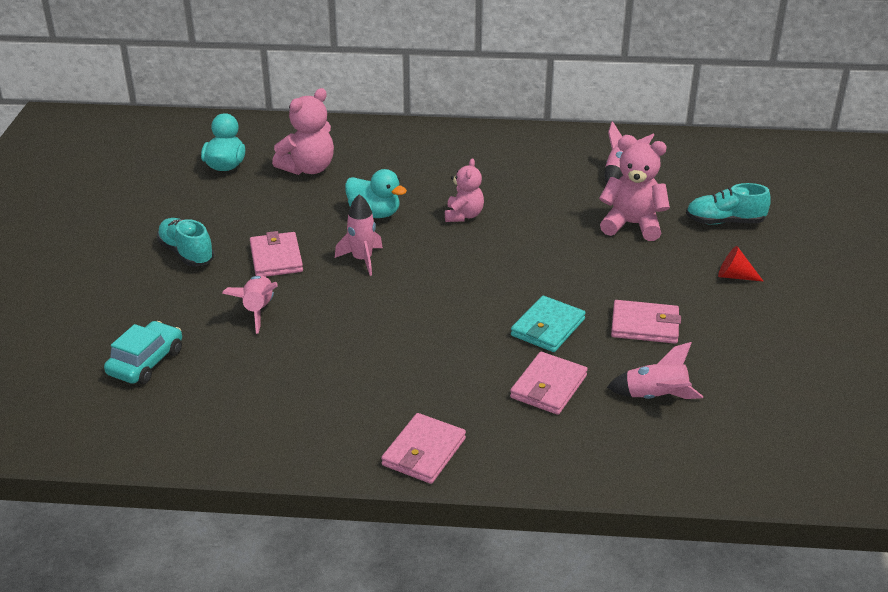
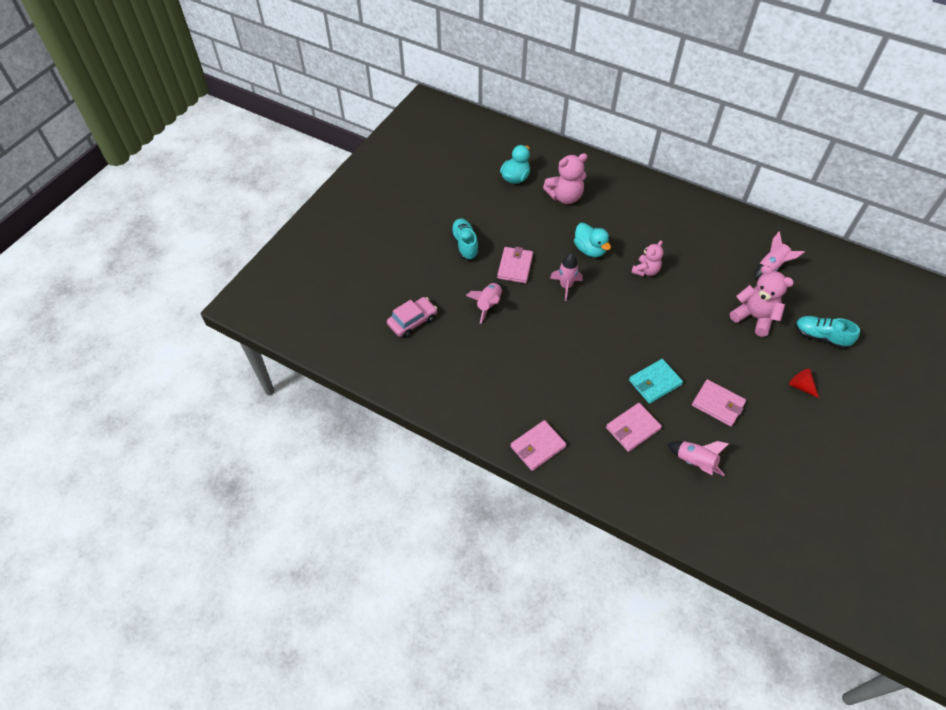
camera: 25 degrees right, 20 degrees up
(146, 362) = (412, 321): turquoise car -> pink car

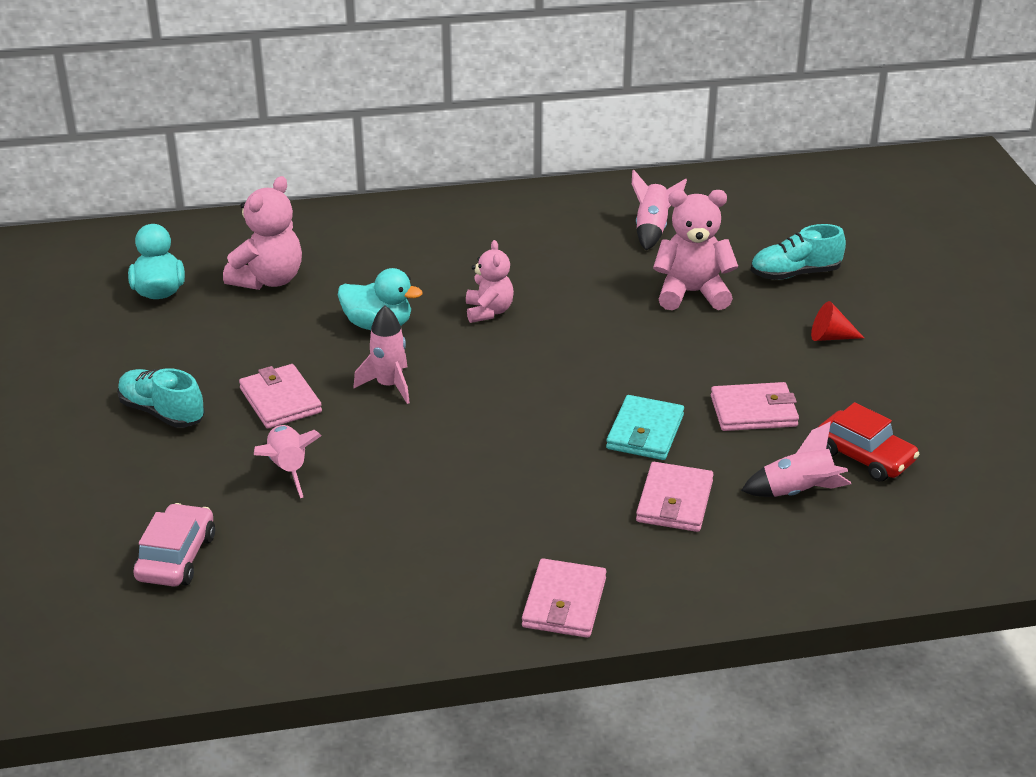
camera: 40 degrees left, 20 degrees down
(747, 465) = (864, 456): none -> red car

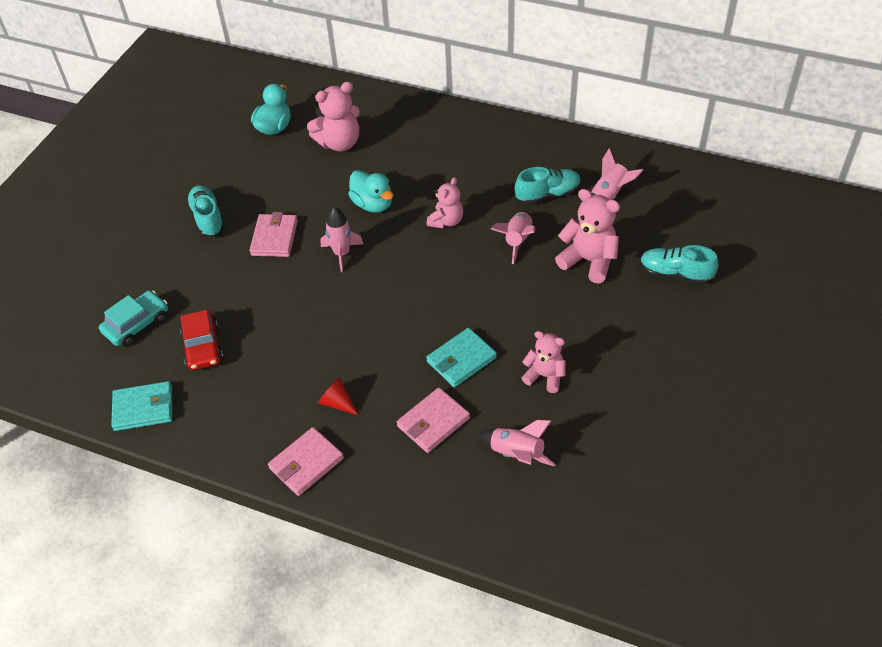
camera: 35 degrees right, 15 degrees up
(176, 557) = (137, 324): pink car -> turquoise car
(283, 639) = (143, 408): none -> turquoise wallet
(288, 469) = (239, 290): pink rocket -> pink rocket (517, 240)
(583, 249) = (547, 195): none -> turquoise shoe
(753, 411) = (545, 376): pink wallet -> pink teddy bear
(830, 337) = (652, 339): red cone -> red cone (337, 402)
(864, 456) = (586, 448): red car -> red car (203, 346)

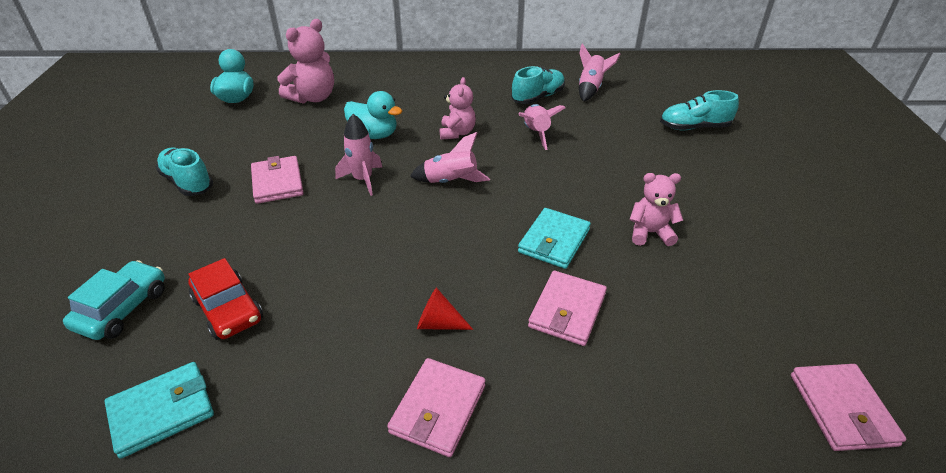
camera: 25 degrees left, 10 degrees down
(516, 454) = (683, 316): pink rocket -> pink rocket (451, 182)
(575, 557) = (842, 409): none -> pink wallet
(588, 261) = (612, 134): pink teddy bear -> none

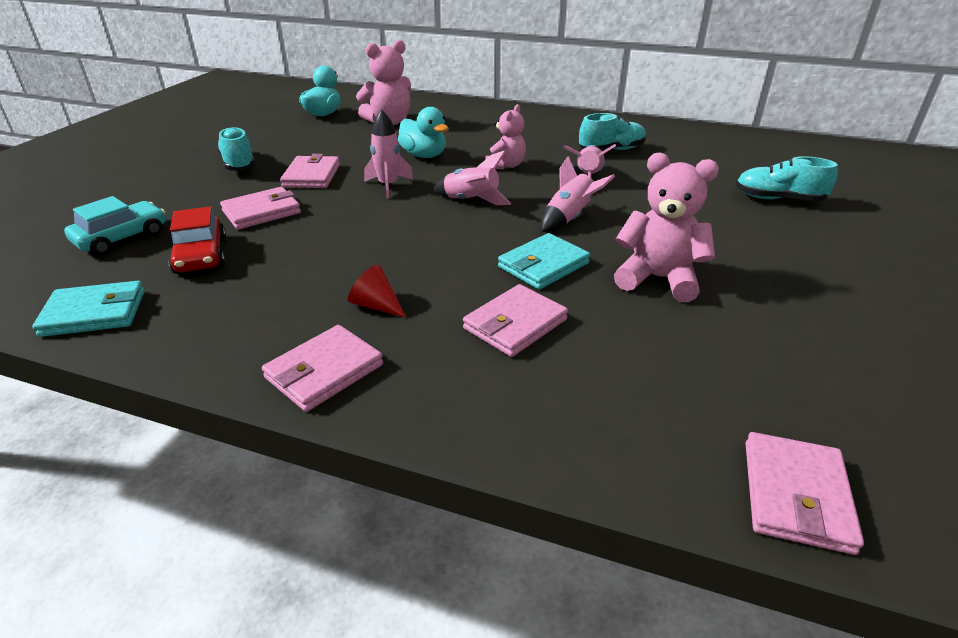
camera: 20 degrees right, 5 degrees down
(255, 240) = (261, 212): none -> pink wallet
(591, 88) = (676, 151): pink rocket -> pink rocket (569, 218)
(650, 233) = (658, 279): pink teddy bear -> pink teddy bear, size x1.53

